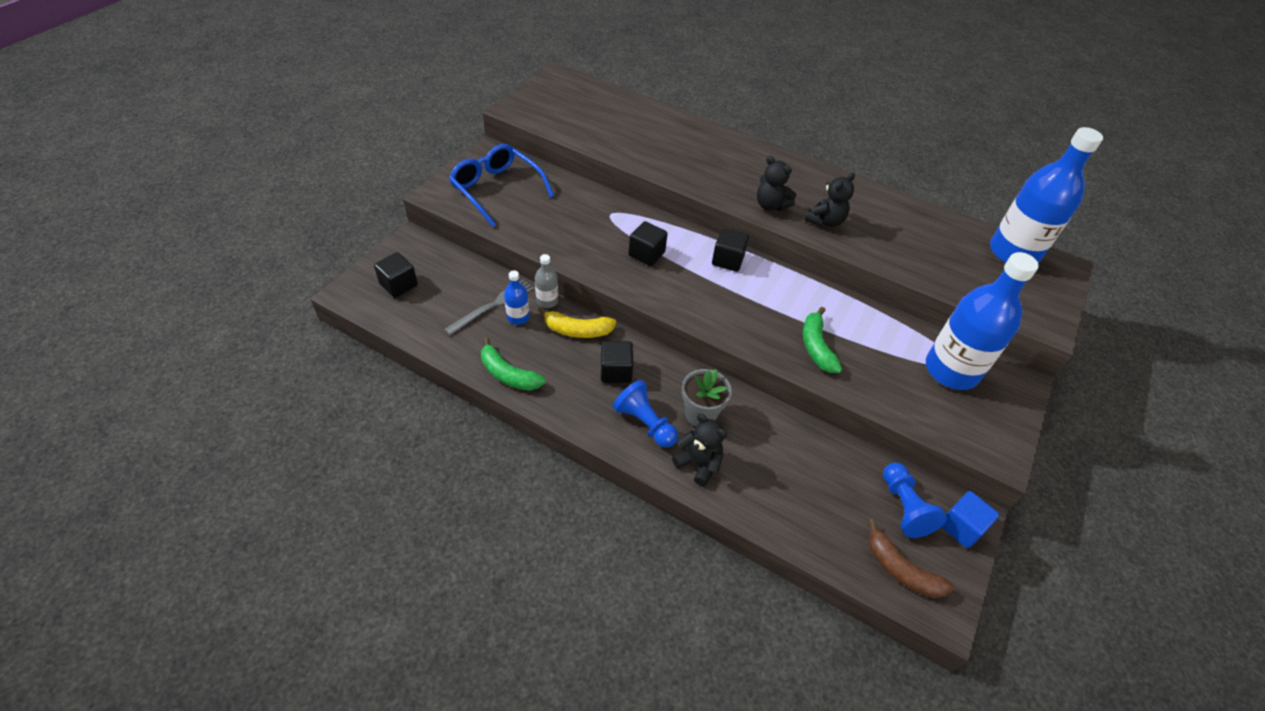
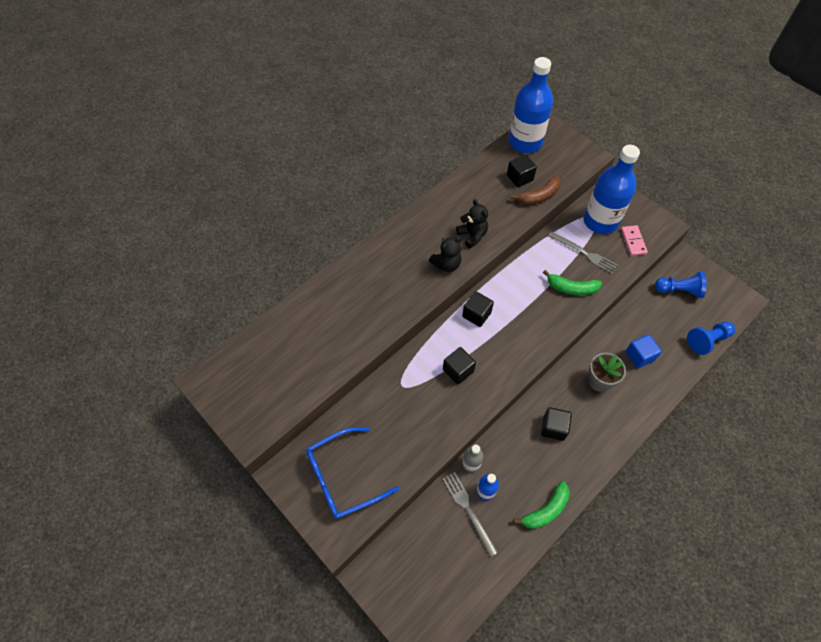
camera: 70 degrees left, 10 degrees up
(399, 285) = (426, 593): black cube -> black cube (519, 178)
(577, 330) = (508, 446): yellow banana -> none
(645, 423) = (603, 420): blue pawn -> blue pawn (707, 340)
(698, 463) = (639, 395): black teddy bear -> none
(882, 356) = (584, 253): none -> grey fork
(900, 569) = (718, 309): brown banana -> brown banana (539, 196)
(941, 413) = (633, 241): none -> pink domino
(961, 527) = (693, 267): blue cube -> blue cube (639, 356)

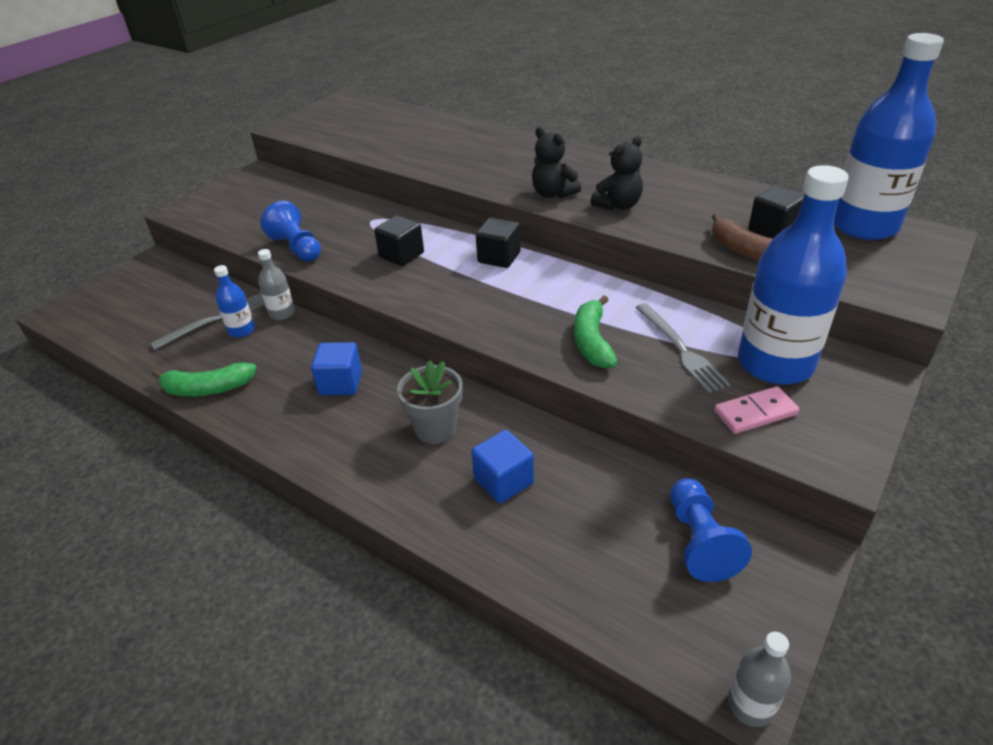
camera: 80 degrees right, 20 degrees down
(343, 477) = (250, 204): blue glasses -> none
(546, 510) = (207, 389): green banana -> green banana turned 45 degrees counterclockwise
(553, 428) = (341, 383): black cube -> blue cube
(584, 253) = (681, 349): grey fork -> grey fork turned 45 degrees counterclockwise
(707, 340) = (582, 602): blue pawn -> blue pawn (297, 248)
(749, 300) = (750, 705): none -> grey bottle

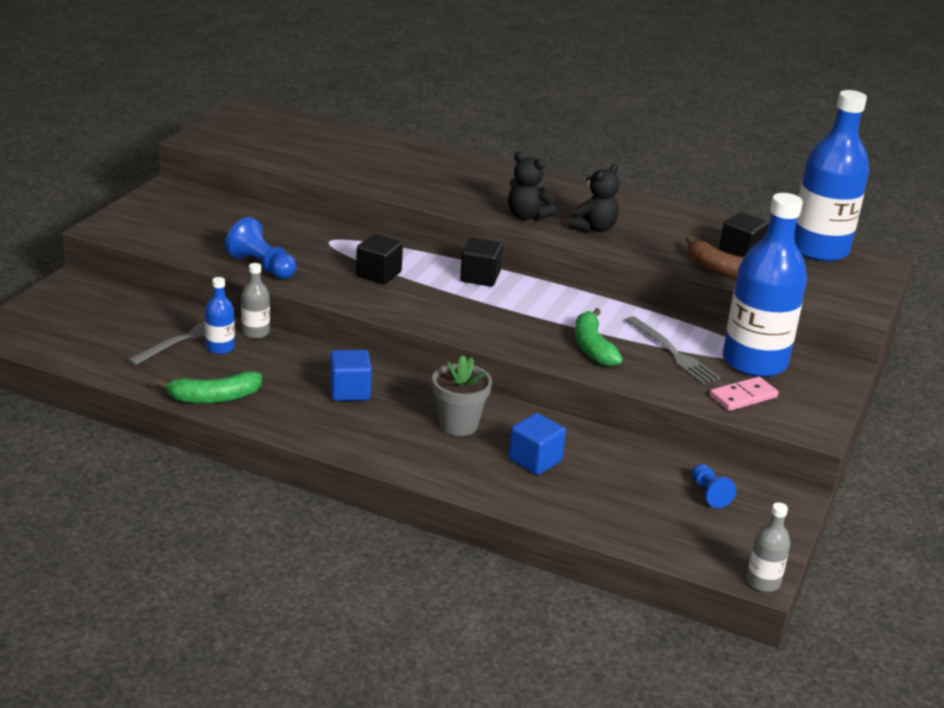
camera: 15 degrees left, 10 degrees down
(699, 541) = (709, 494): blue pawn -> blue pawn, size x0.62

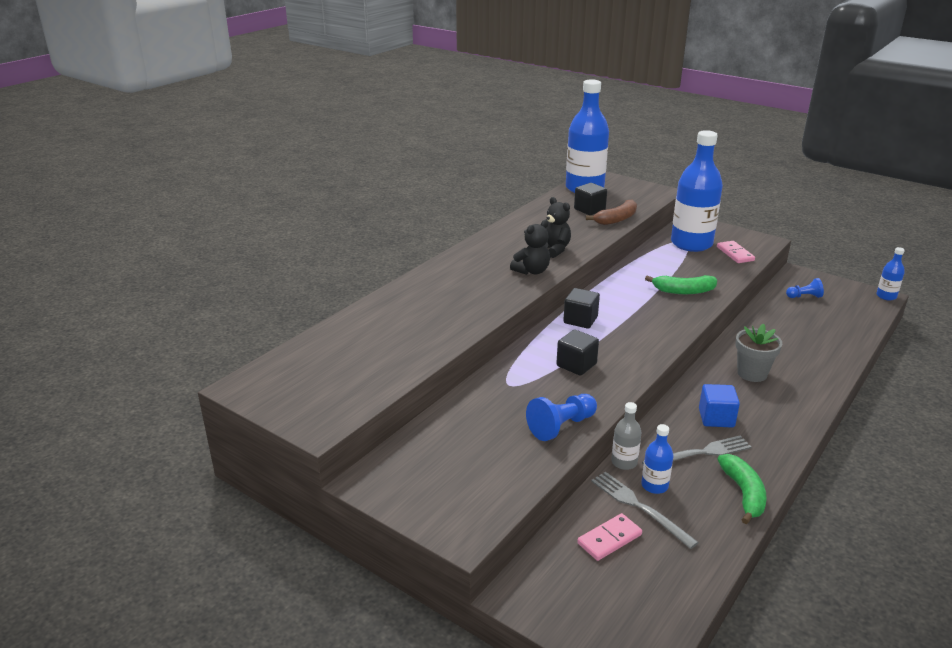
camera: 75 degrees left, 0 degrees up
(140, 322) = (609, 539): none -> pink domino
(535, 460) = (788, 349): blue cube -> none
(672, 352) = (685, 266): grey fork -> grey fork (700, 453)
(763, 582) = (886, 296): grey bottle -> blue bottle

